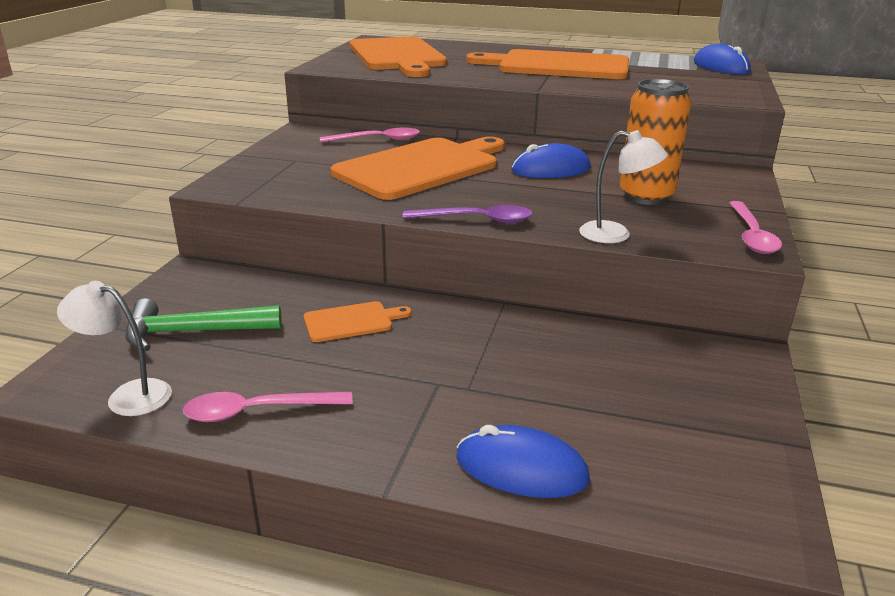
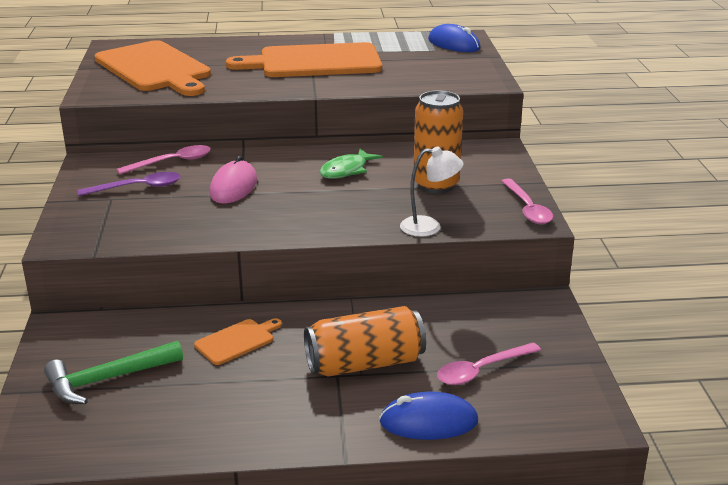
camera: 20 degrees left, 0 degrees up
(128, 396) = (95, 443): white lamp -> none
(257, 411) = (211, 429): pink spoon -> pink spoon (481, 370)
(421, 167) = (233, 187): orange cutting board -> pink mouse
(477, 220) = (314, 233): purple spoon -> purple spoon (138, 188)
(479, 377) = (364, 364): none -> orange can
(551, 170) = (346, 170): blue mouse -> green fish

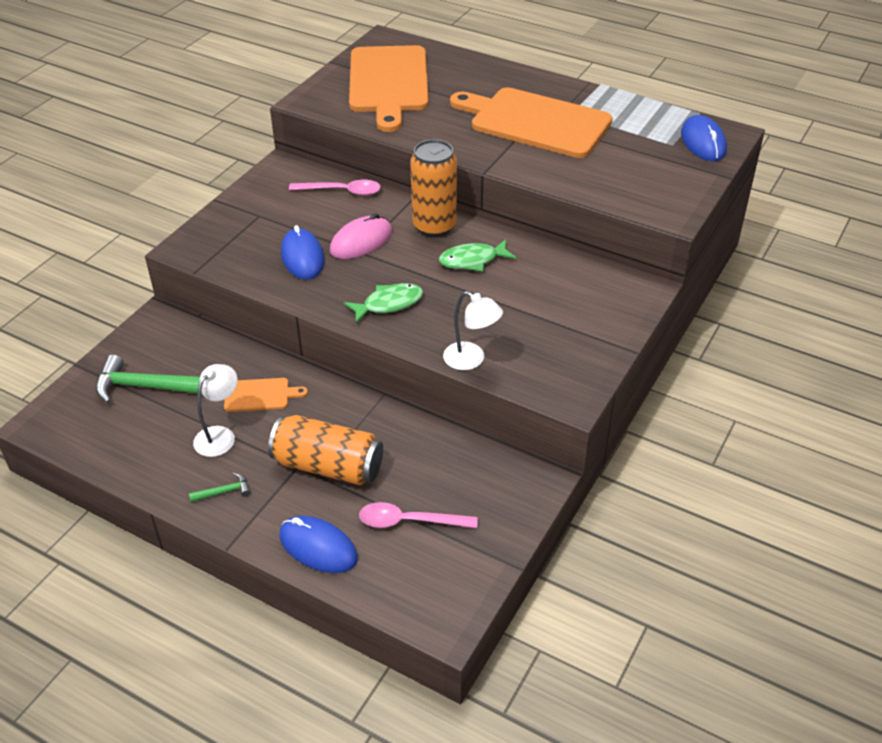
camera: 35 degrees right, 15 degrees up
(138, 188) = (289, 211): purple spoon -> none
(192, 212) = (302, 257): none -> blue mouse
(234, 384) = (220, 435): none -> white lamp
(290, 422) = (224, 492): none -> green hammer
(313, 216) = (388, 304): none -> green fish
(436, 185) = (531, 312): orange can -> orange can (434, 226)
(527, 208) = (583, 378): pink spoon -> none

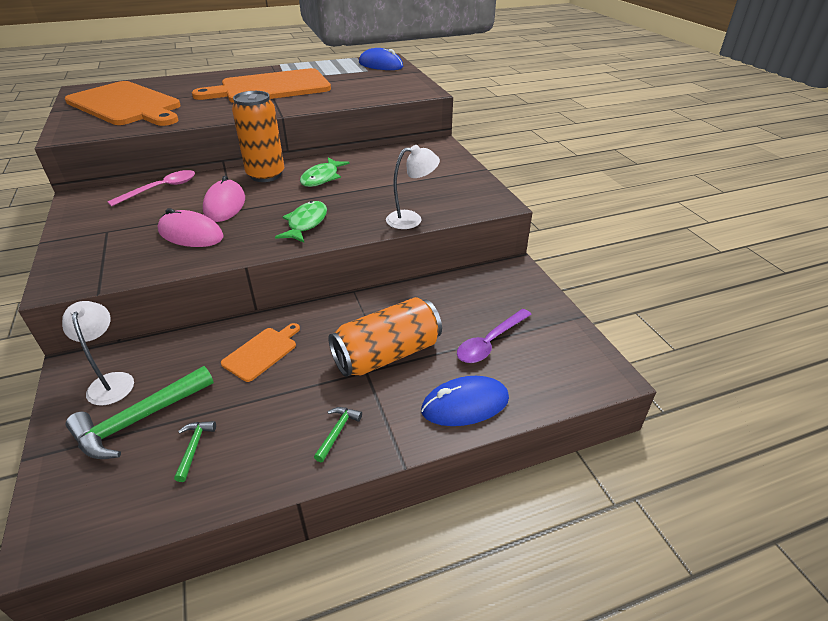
camera: 50 degrees left, 5 degrees down
(147, 431) = (194, 448): none -> green hammer
(220, 435) = (270, 400): white lamp -> white lamp (111, 381)
(302, 257) = (191, 234): blue mouse -> pink mouse
(409, 521) = (490, 342): pink spoon -> purple spoon

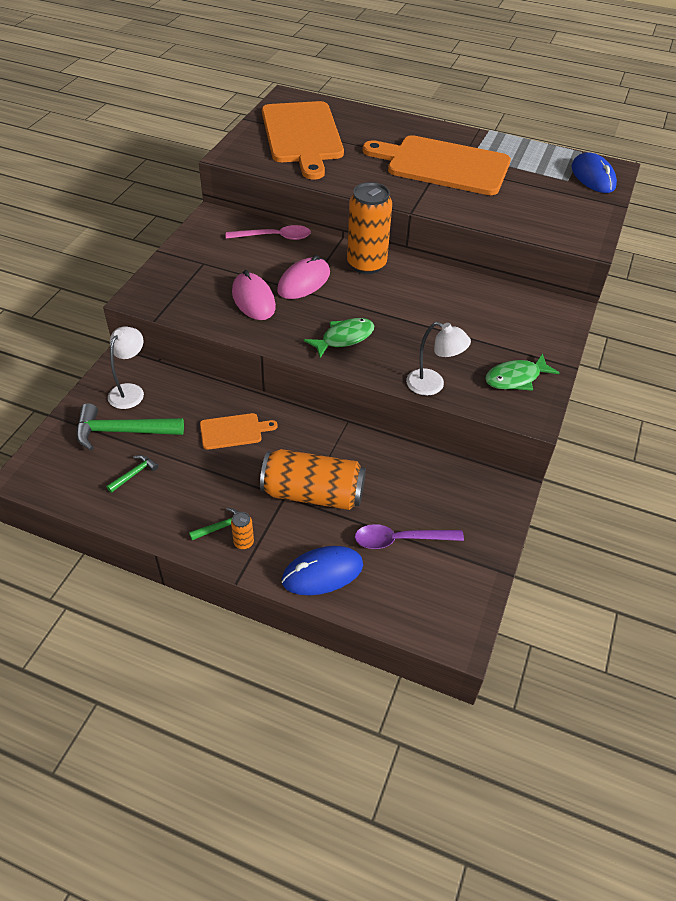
camera: 40 degrees right, 10 degrees up
(322, 178) = (409, 293): green fish -> green fish (516, 378)
(373, 429) = (243, 542): none -> orange can
(465, 405) = (322, 573): blue mouse -> blue mouse turned 45 degrees counterclockwise

